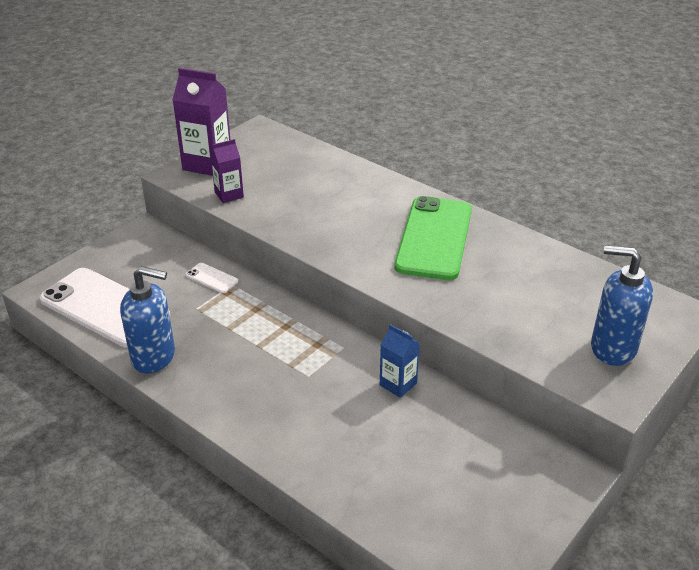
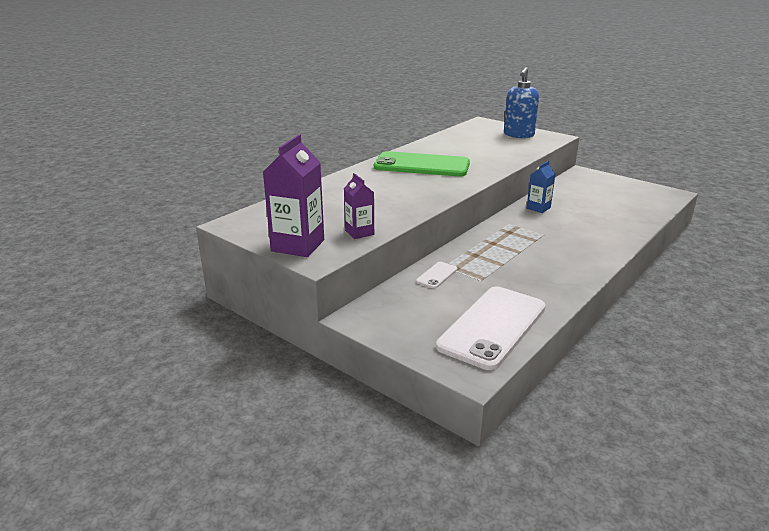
camera: 90 degrees left, 10 degrees down
(154, 357) = (551, 294): blue soap dispenser -> none

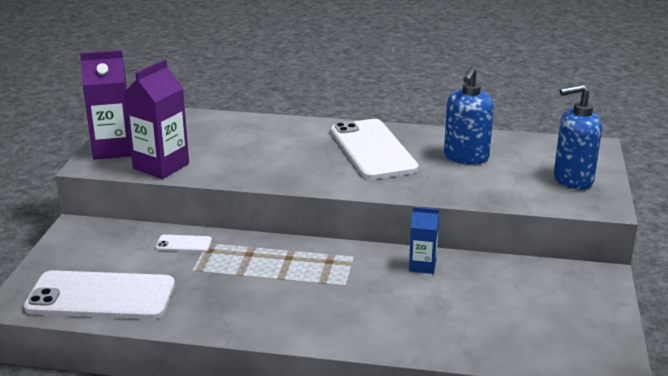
camera: 60 degrees right, 0 degrees up
(359, 232) = (161, 166): purple carton -> purple carton, size x1.75
(422, 165) = (372, 150): green phone -> white phone
(463, 148) = (466, 157): none -> blue soap dispenser

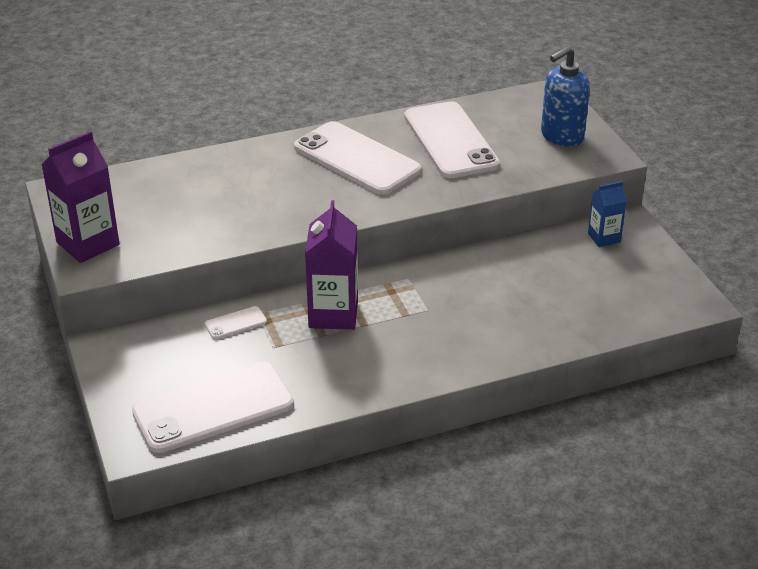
camera: 30 degrees left, 10 degrees up
(161, 166) = (163, 247): purple carton -> purple carton (333, 314)
(422, 266) = (477, 266): blue carton -> blue carton (604, 238)
(466, 157) = (450, 141): blue soap dispenser -> white phone

